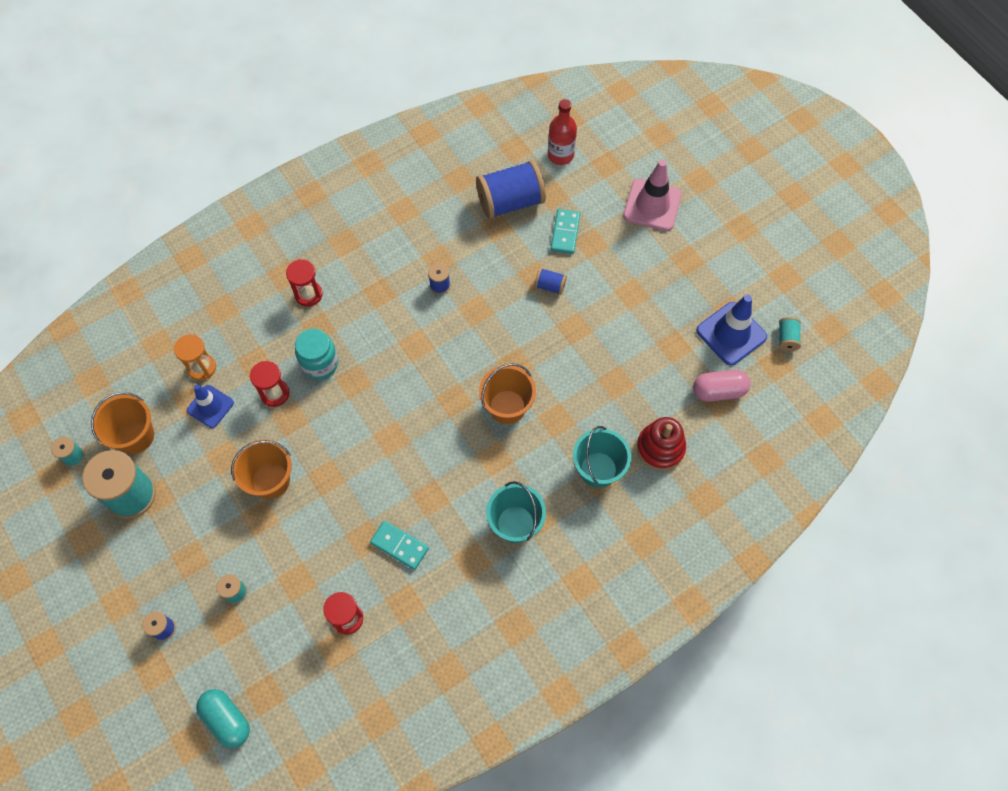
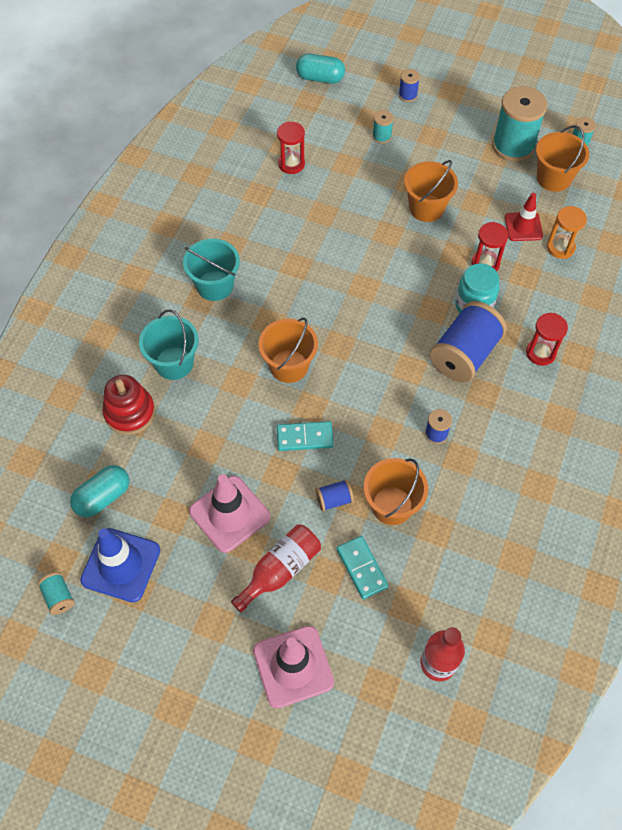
camera: 145 degrees right, 5 degrees down
(210, 406) = (523, 227): blue traffic cone -> red traffic cone
(399, 546) = (293, 223): turquoise domino -> turquoise domino (304, 437)
(510, 202) = (444, 566): blue spool -> blue spool (464, 355)
(513, 258) = (392, 505): none -> orange bucket
(621, 264) = (280, 570): none -> red bottle
(631, 321) = (229, 514): none -> pink traffic cone
(718, 391) = (103, 497): pink capsule -> turquoise capsule

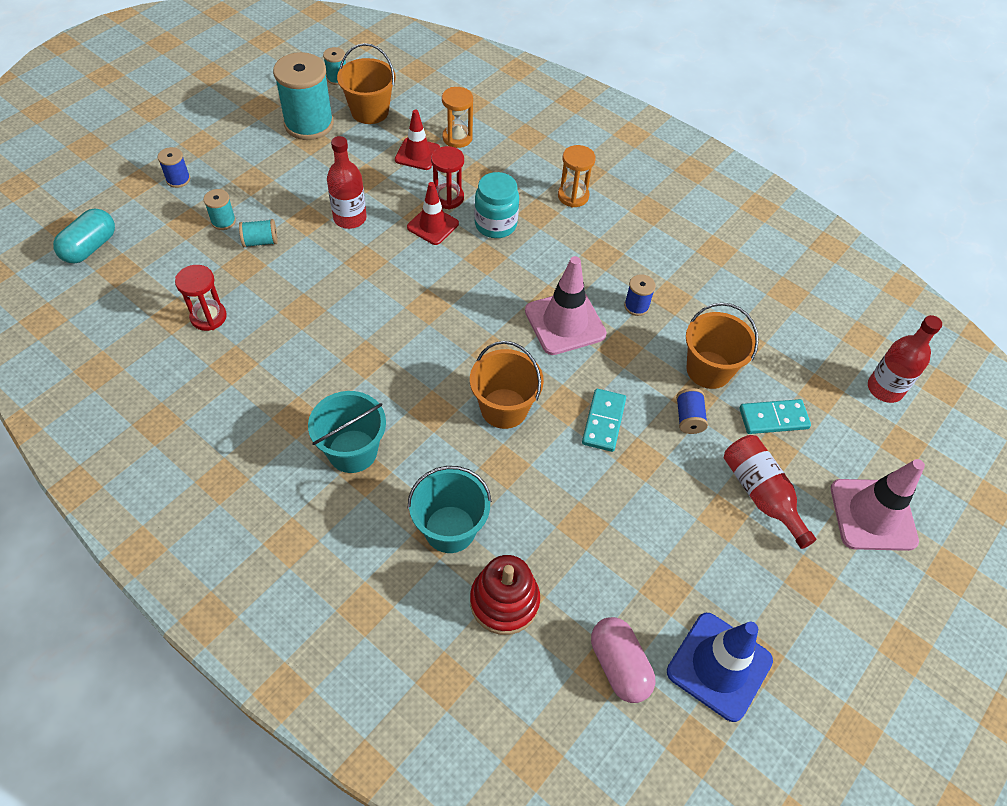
camera: 75 degrees left, 5 degrees down
(59, 597) = (747, 755): turquoise spool -> turquoise spool (260, 241)
(103, 497) = (619, 665): turquoise capsule -> pink capsule
(229, 514) = (680, 525): pink traffic cone -> pink traffic cone (565, 322)
(426, 208) = (350, 218): orange bucket -> red bottle
(448, 263) = (432, 225): none -> red traffic cone
(464, 355) = (552, 252): blue spool -> none
(540, 353) = (573, 196): red hourglass -> orange hourglass

